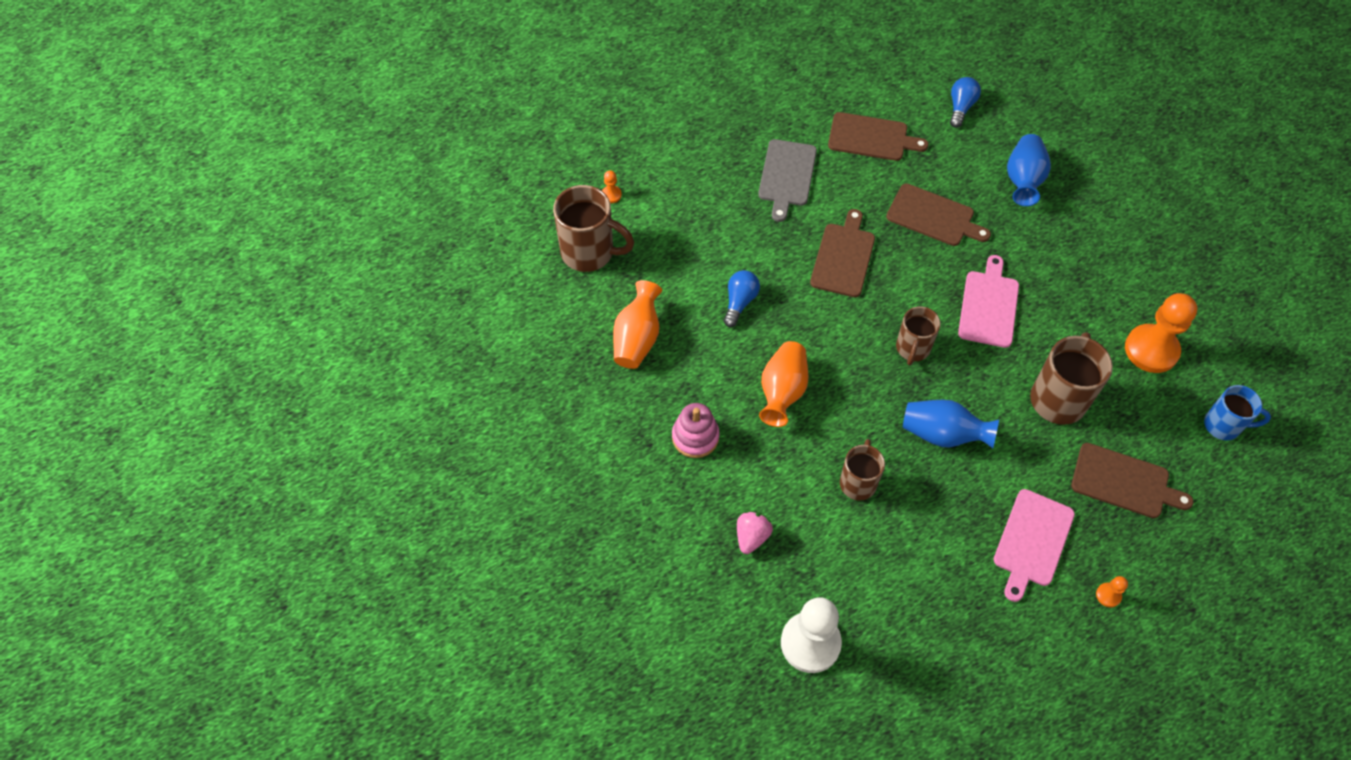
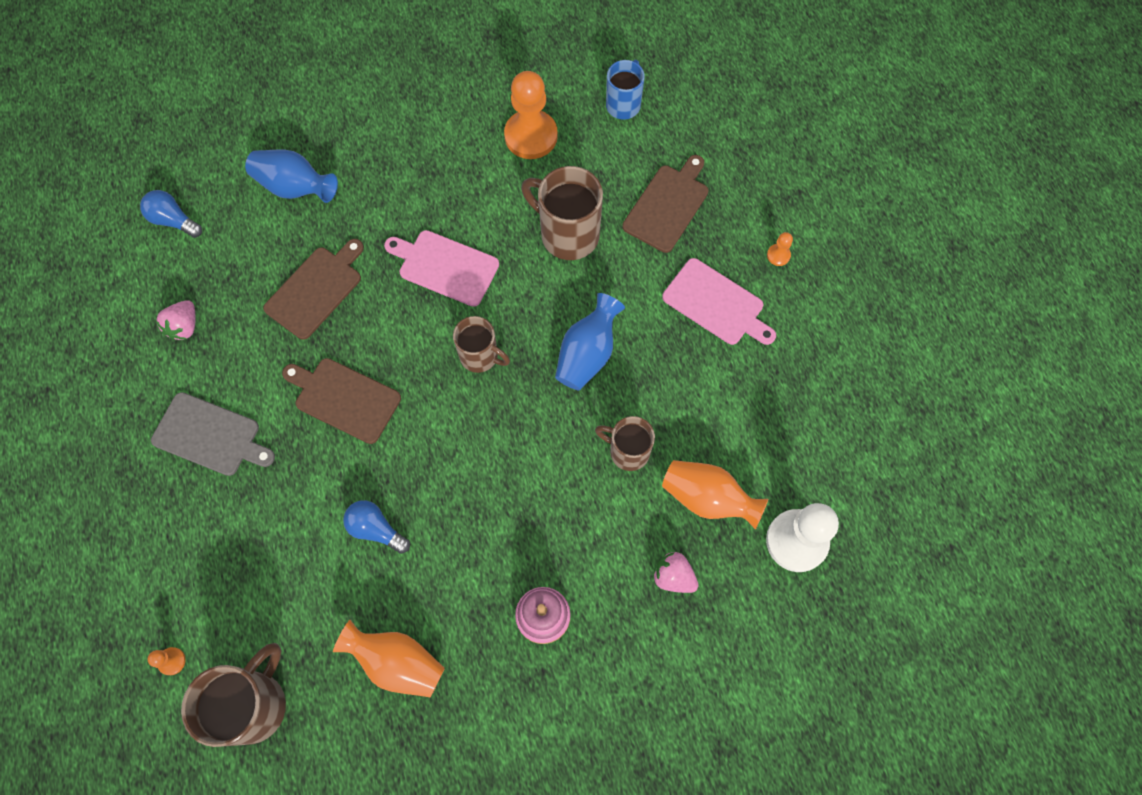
camera: 80 degrees left, 10 degrees up
(782, 392) = (505, 506): orange vase -> orange vase (708, 498)
(871, 137) = (184, 326): brown cutting board -> pink strawberry

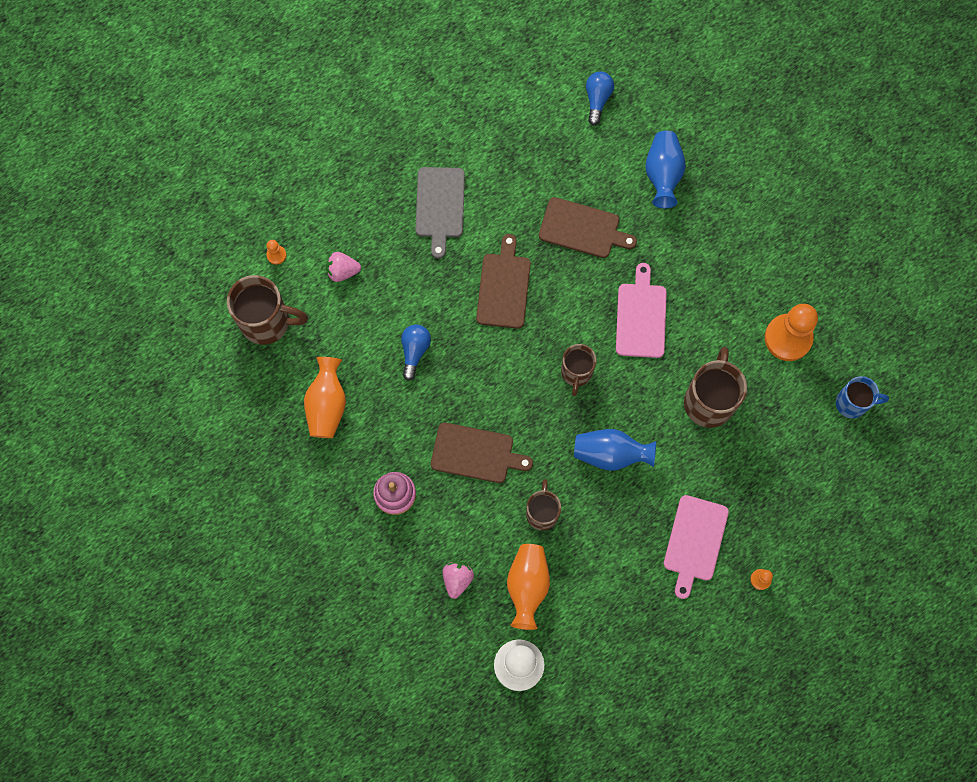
camera: 70 degrees right, 5 degrees up
(184, 326) = (515, 149): pink strawberry -> pink strawberry (342, 271)
(667, 205) = (769, 472): brown cutting board -> brown cutting board (476, 453)

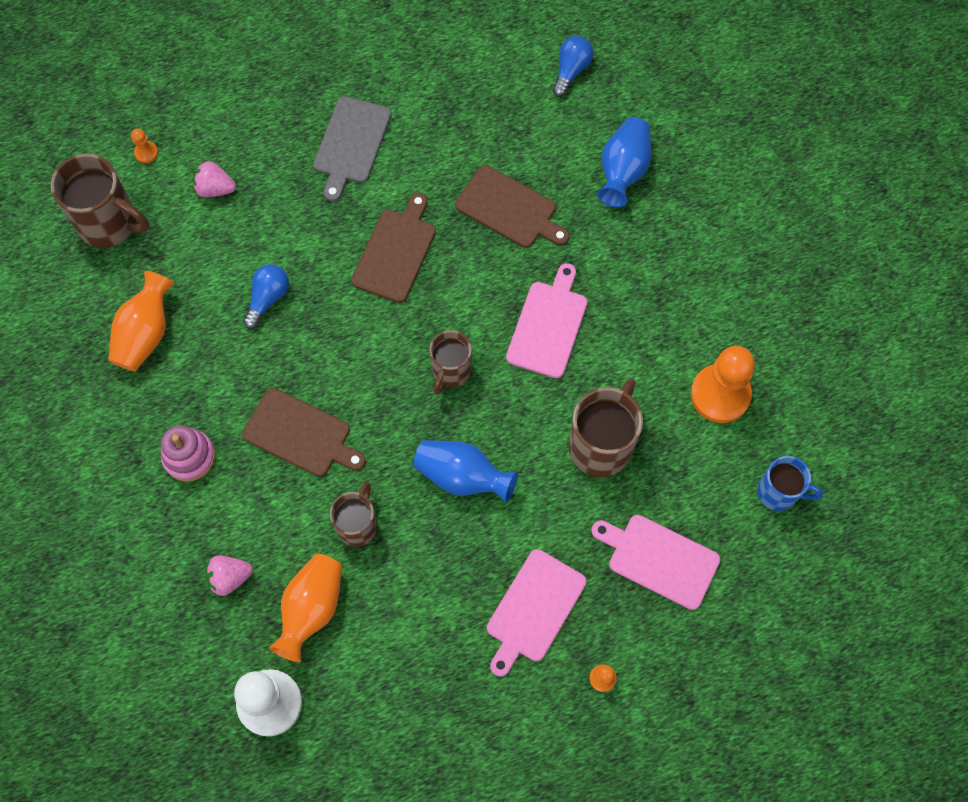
camera: 15 degrees right, 5 degrees down
(457, 579) = (229, 578): pink strawberry -> pink strawberry turned 135 degrees counterclockwise
(777, 478) = (659, 559): none -> pink cutting board

